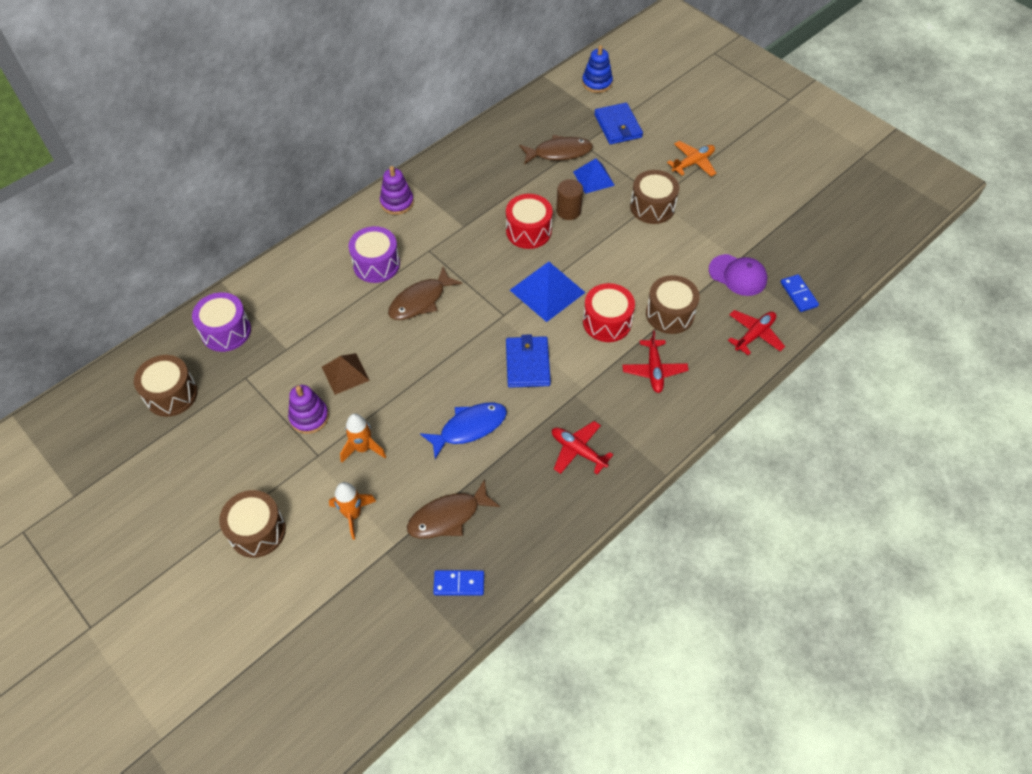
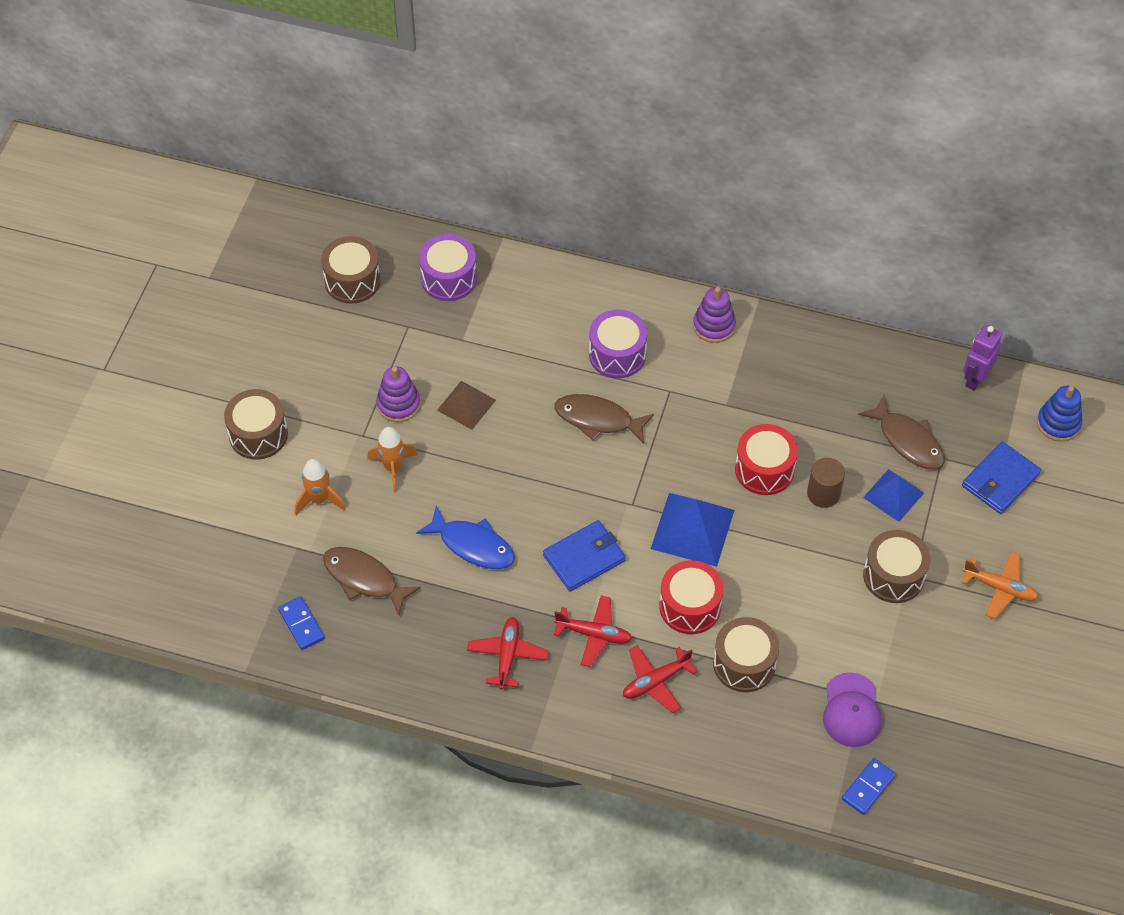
camera: 60 degrees right, 0 degrees up
(538, 102) = (975, 378): none -> purple robot
(754, 335) = (773, 763): red plane -> red plane (593, 634)

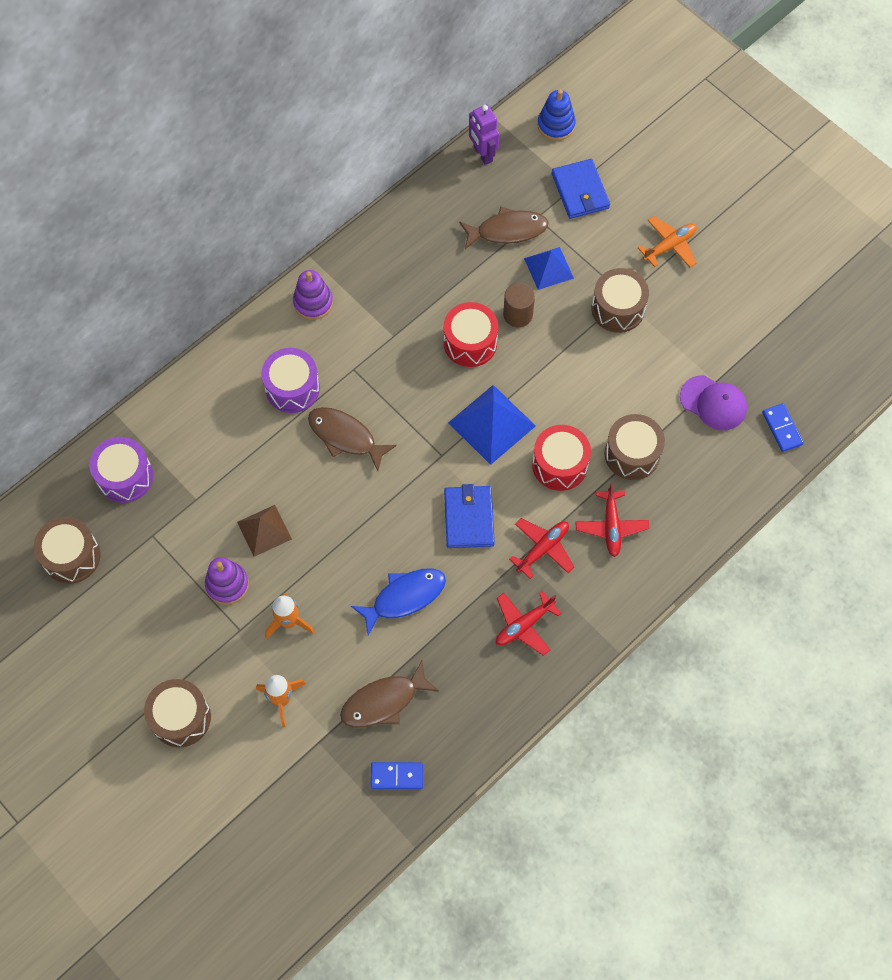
camera: 60 degrees left, 10 degrees up
(507, 656) = (524, 625): red plane -> red plane turned 75 degrees counterclockwise
(598, 419) = (345, 437): brown fish -> brown fish turned 75 degrees clockwise

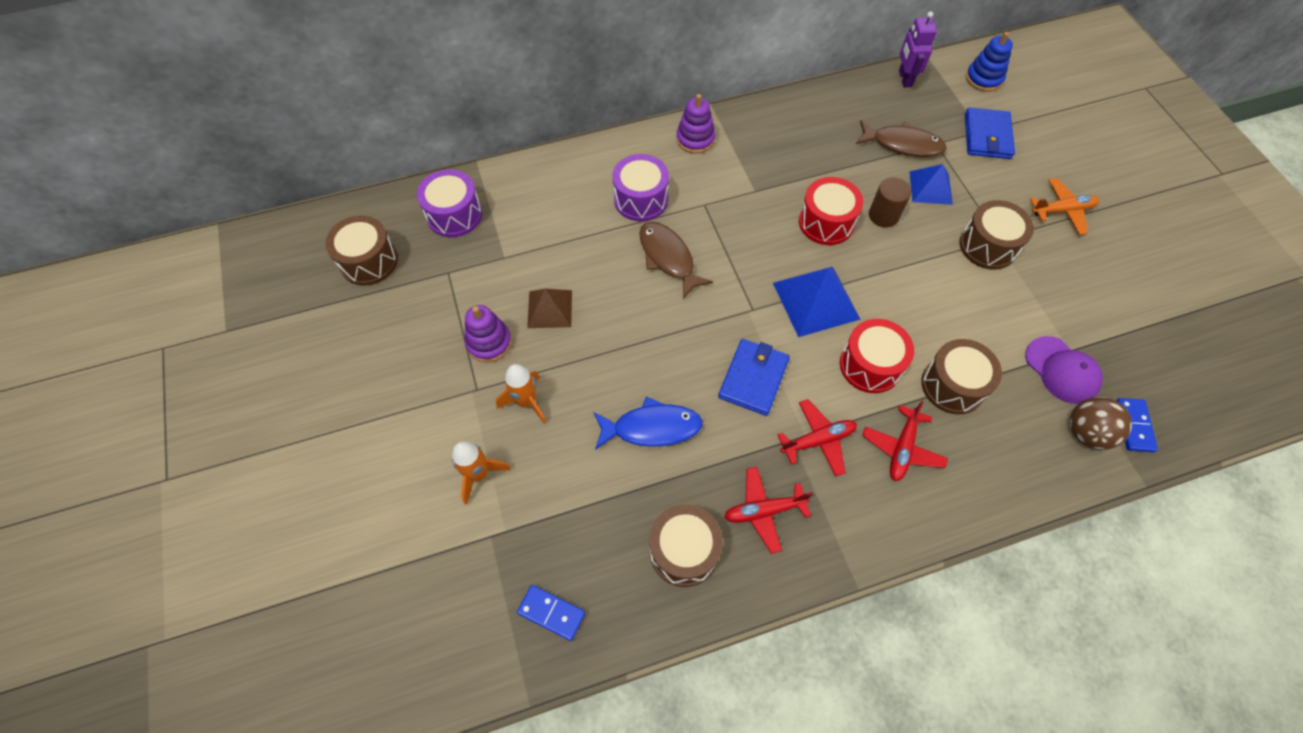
camera: 25 degrees right, 5 degrees down
(181, 718) = (374, 448): brown drum -> brown drum (684, 551)
(384, 701) = (578, 524): brown fish -> none
(747, 450) = (1086, 433): none -> brown ball

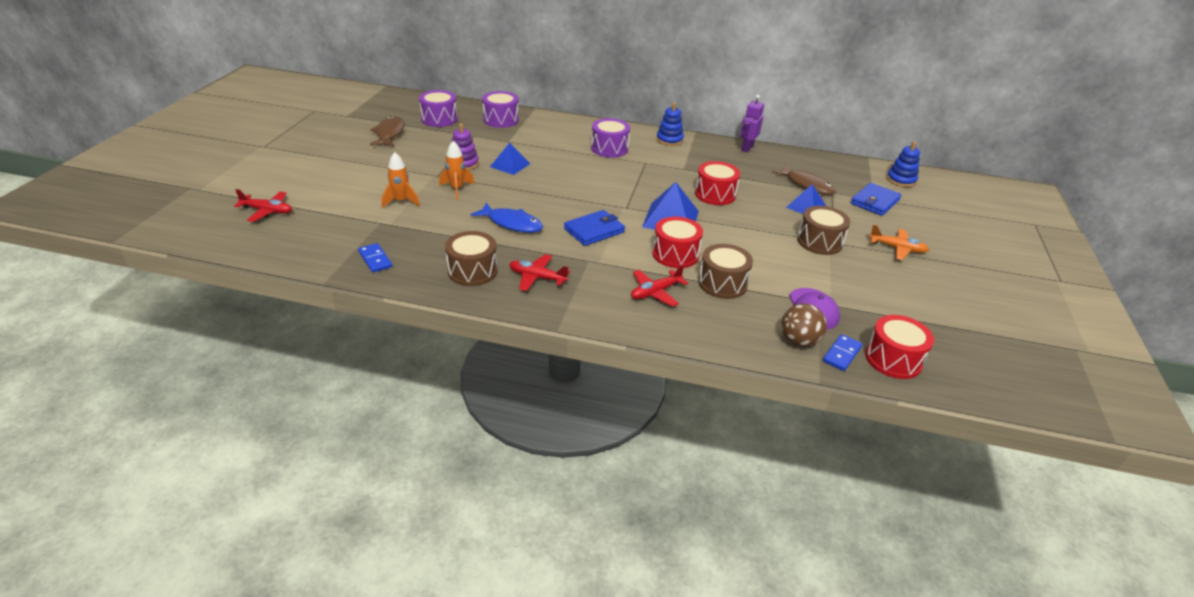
camera: 30 degrees right, 25 degrees down
(369, 261) = (439, 119): brown drum -> purple drum
(550, 309) = (510, 165): brown pyramid -> blue pyramid
(668, 258) = (599, 172): brown fish -> brown fish (389, 133)
(695, 139) = (669, 140): purple stacking toy -> blue stacking toy
(818, 440) = (604, 267): red plane -> red plane (267, 211)
(883, 215) = (758, 205): brown cylinder -> none
(904, 79) = (840, 162): purple robot -> purple robot (747, 148)
(1178, 402) = (893, 359): none -> red drum

